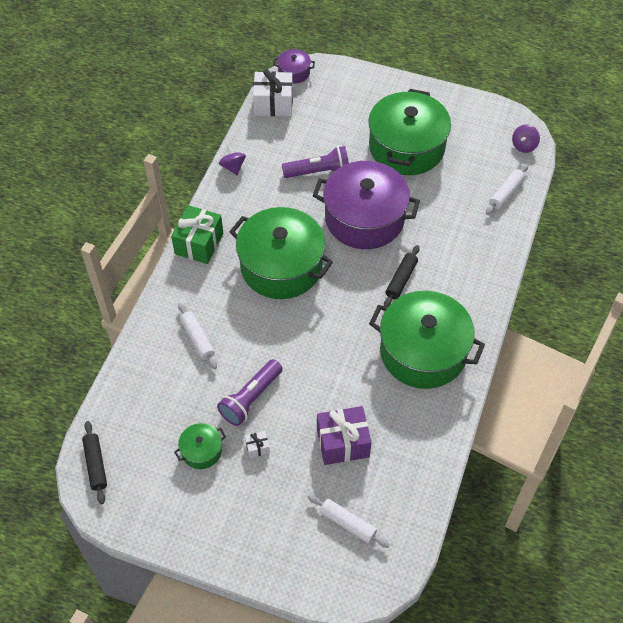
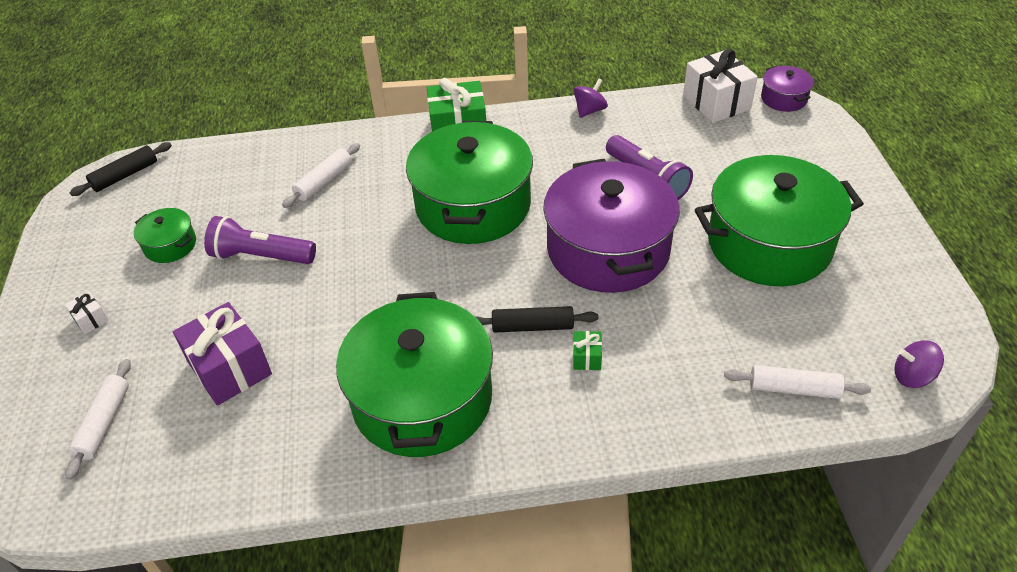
camera: 65 degrees right, 10 degrees down
(257, 447) = (192, 290): white gift -> white gift (91, 319)
(437, 265) = (587, 357): none -> green gift

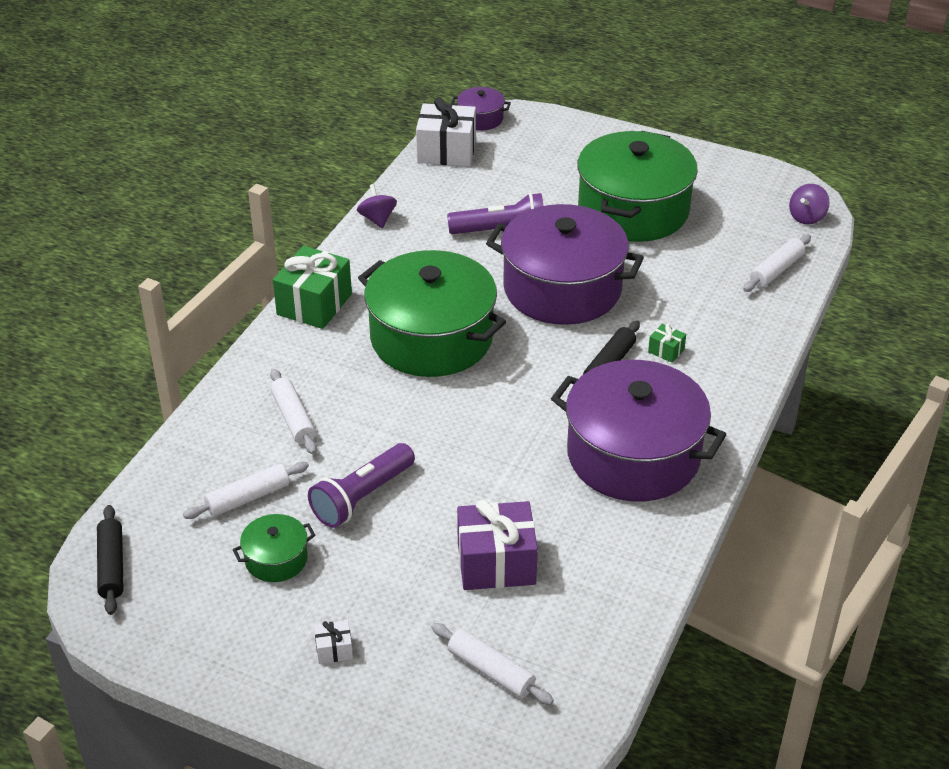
camera: 60 degrees left, 5 degrees down
(225, 201) = (248, 498): none -> white rolling pin
(422, 399) = (633, 455): green pot -> purple pot

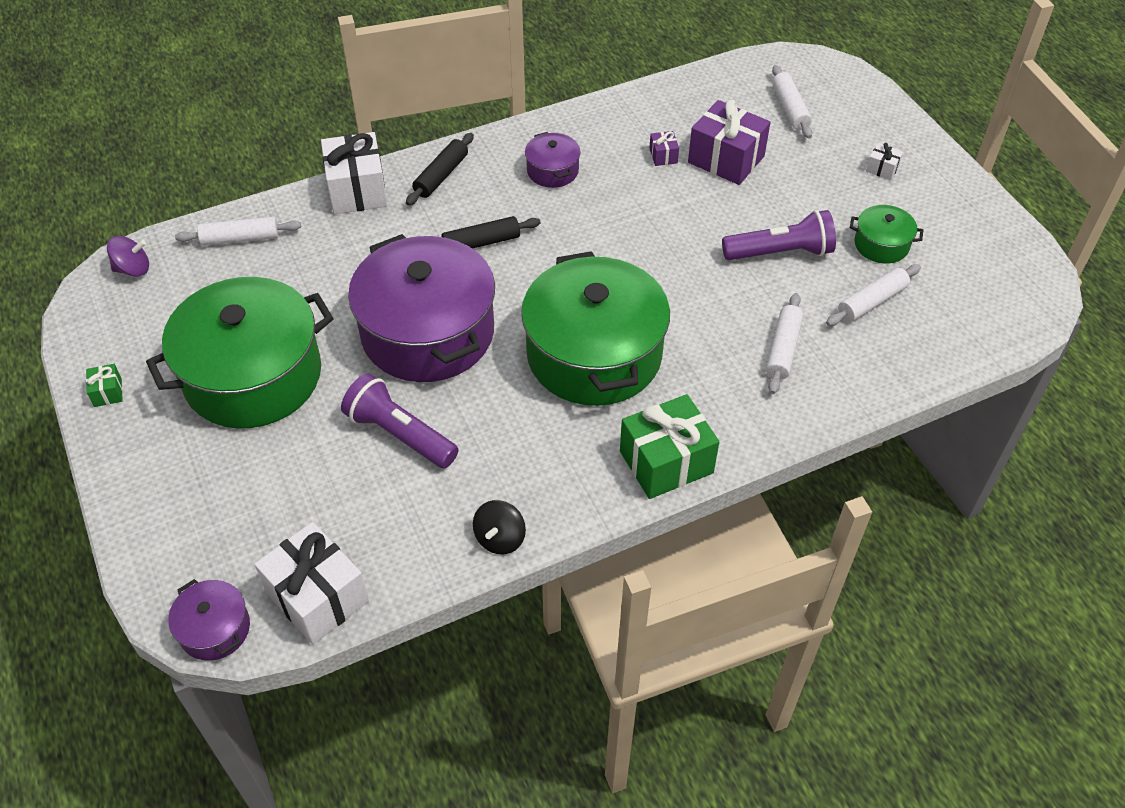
camera: 140 degrees left, 10 degrees up
(112, 566) = (1016, 308): black rolling pin -> black rolling pin (441, 176)
(248, 498) = (871, 302): white rolling pin -> white rolling pin turned 45 degrees counterclockwise
(377, 219) = (500, 538): purple spinning top -> black spinning top
(557, 530) = (663, 156): none -> purple gift
(633, 455) = (552, 171): purple pot -> purple pot, size x0.44
(666, 351) = (424, 227): green gift -> green gift (108, 392)
(756, 347) = (357, 190): none -> white gift

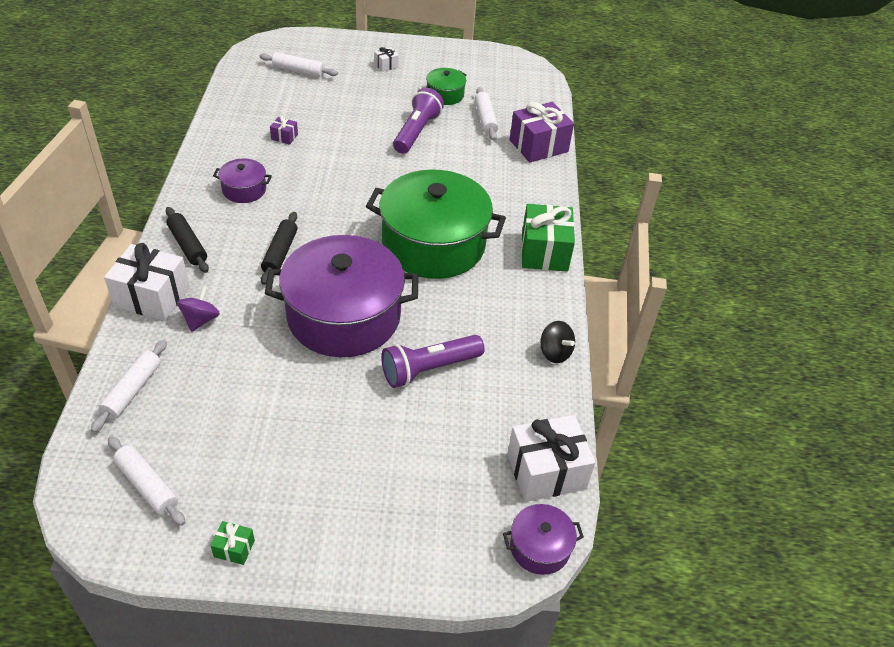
camera: 65 degrees left, 5 degrees down
(133, 269) = (93, 481): purple spinning top -> purple spinning top (200, 320)
(253, 376) = (301, 436): green pot -> none
(726, 159) = (316, 114): purple gift -> purple gift (538, 146)
(783, 349) = (493, 167): white rolling pin -> white rolling pin (147, 485)

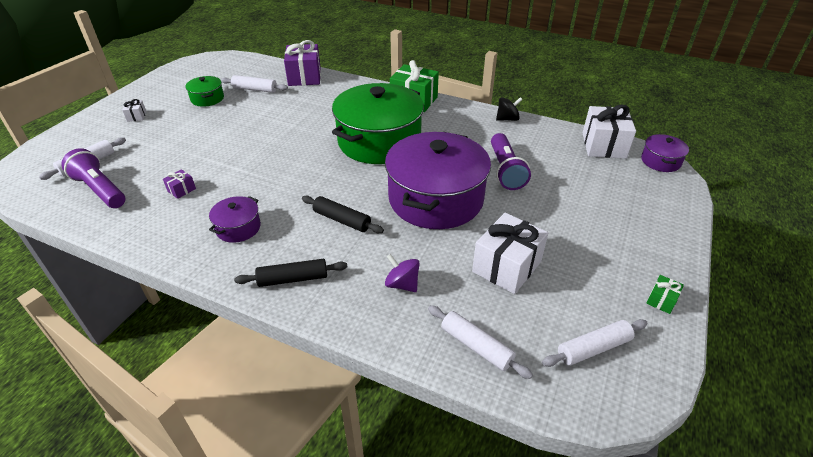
camera: 65 degrees left, 5 degrees down
(152, 297) = (354, 315): white gift -> white gift (507, 266)
(416, 132) = (241, 121): purple flashlight -> purple flashlight (100, 190)

